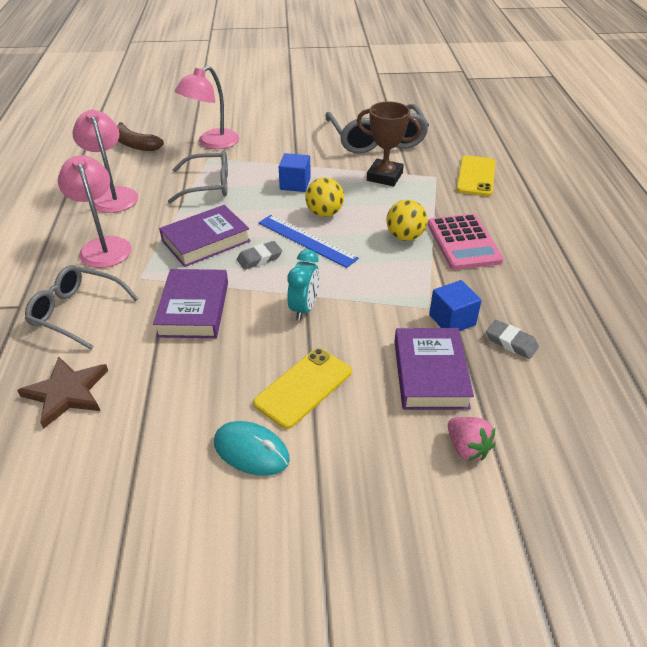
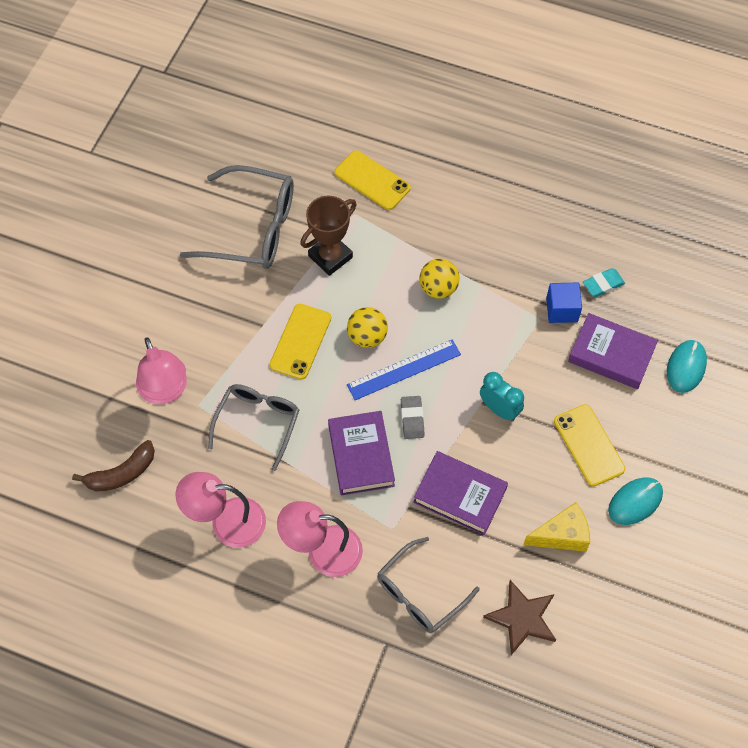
camera: 65 degrees left, 20 degrees up
(179, 397) = (562, 535): none -> yellow cheese
(295, 184) = (300, 341): blue cube -> yellow phone
(463, 242) = (469, 248): pink calculator -> none
(467, 448) = (686, 367): pink strawberry -> turquoise mouse
(511, 342) = (603, 284): grey eraser -> turquoise eraser

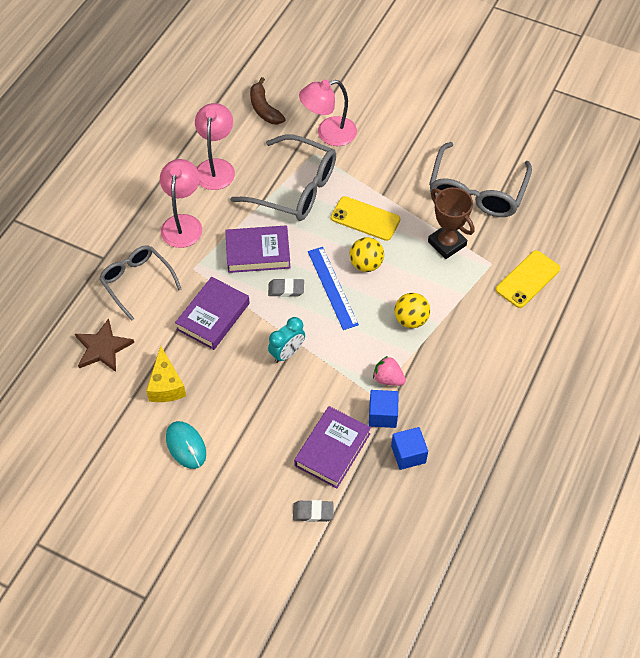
camera: 95 degrees right, 5 degrees down
(258, 423) = (295, 188): grey glasses -> grey glasses, size x1.51
(517, 307) = (388, 378): none -> pink strawberry
(589, 445) = (244, 417): yellow phone -> none
(603, 284) = (408, 454): turquoise eraser -> blue cube
(686, 367) = (313, 512): turquoise mouse -> grey eraser

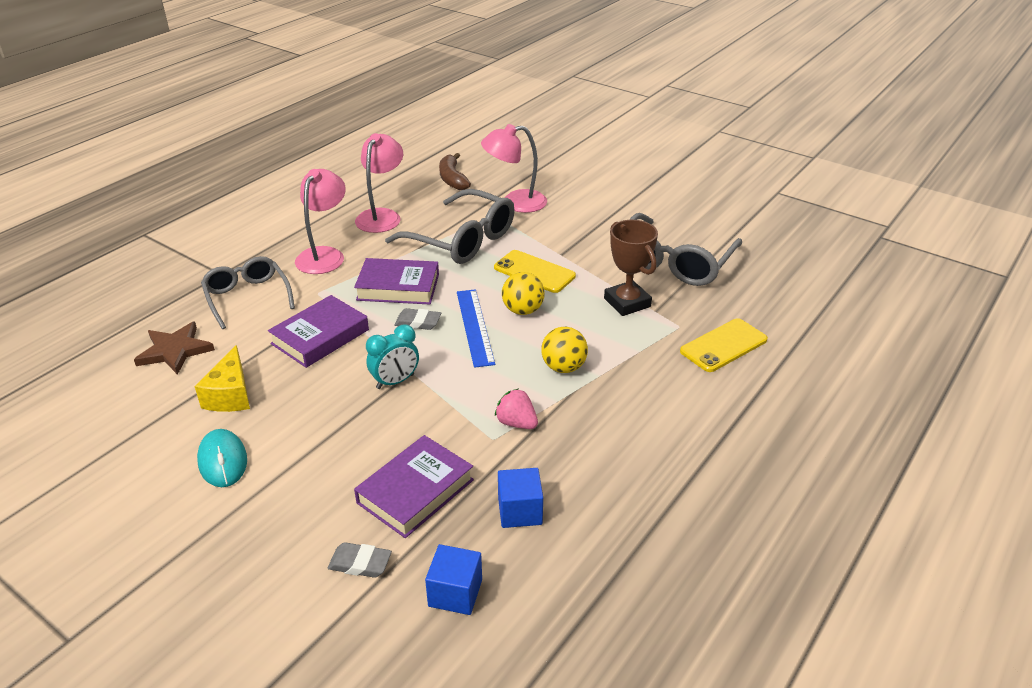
camera: 10 degrees right, 20 degrees down
(382, 415) = (497, 461): blue cube -> blue cube (455, 593)

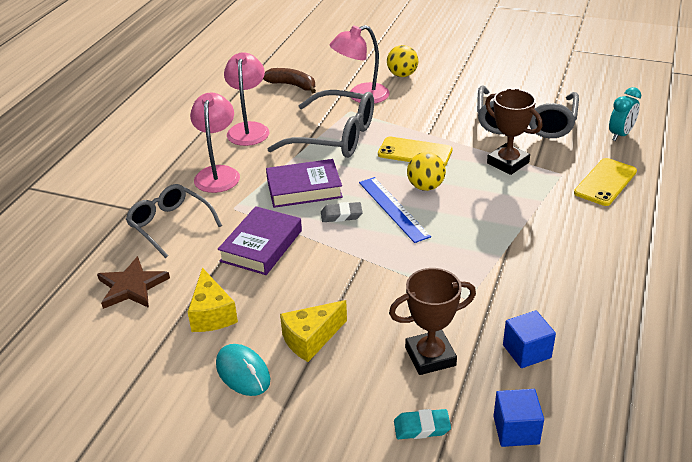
camera: 15 degrees left, 0 degrees up
(308, 443) = (311, 339): none -> yellow cheese
(360, 563) = (421, 427): grey eraser -> turquoise eraser
(395, 381) = (354, 269): turquoise clock -> turquoise clock (620, 135)
(415, 491) = (430, 356): purple book -> brown trophy
(452, 179) = (292, 85): brown banana -> brown banana turned 150 degrees clockwise
(516, 423) = (479, 281): pink strawberry -> none
(563, 367) = (489, 227): yellow ball -> yellow ball (402, 75)

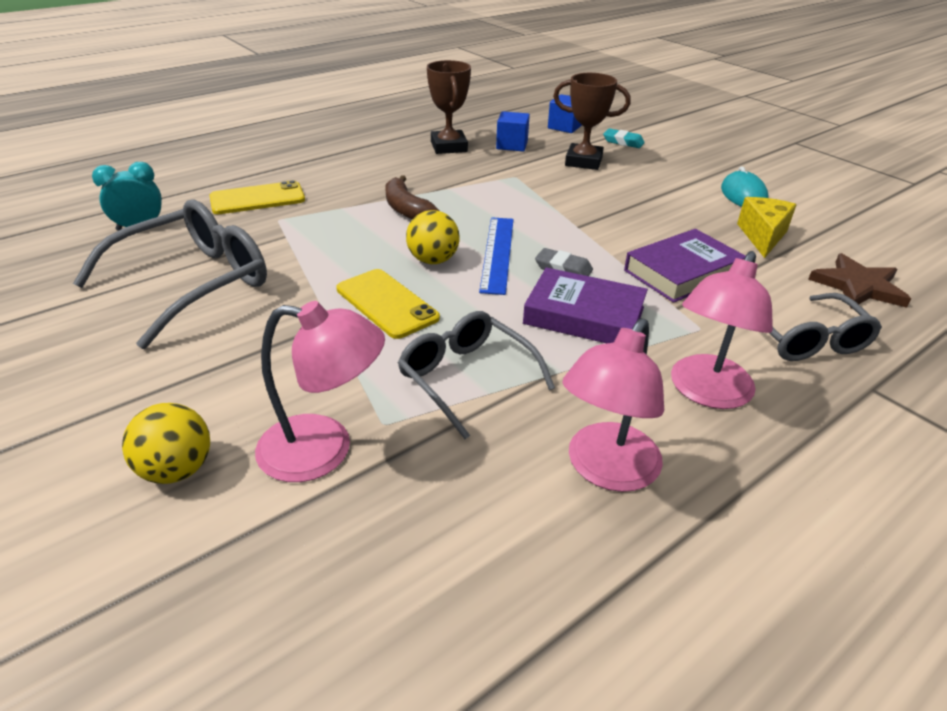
camera: 150 degrees left, 0 degrees up
(292, 85) = (420, 572): brown banana -> brown banana (407, 209)
(311, 339) = (672, 195): yellow cheese -> none
(335, 137) = (466, 378): grey glasses -> grey glasses, size x0.66
(508, 163) = (306, 248): brown trophy -> brown trophy (449, 147)

